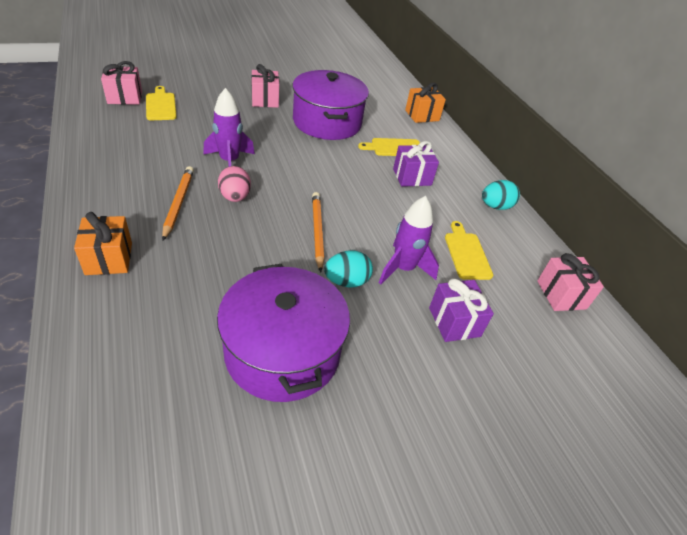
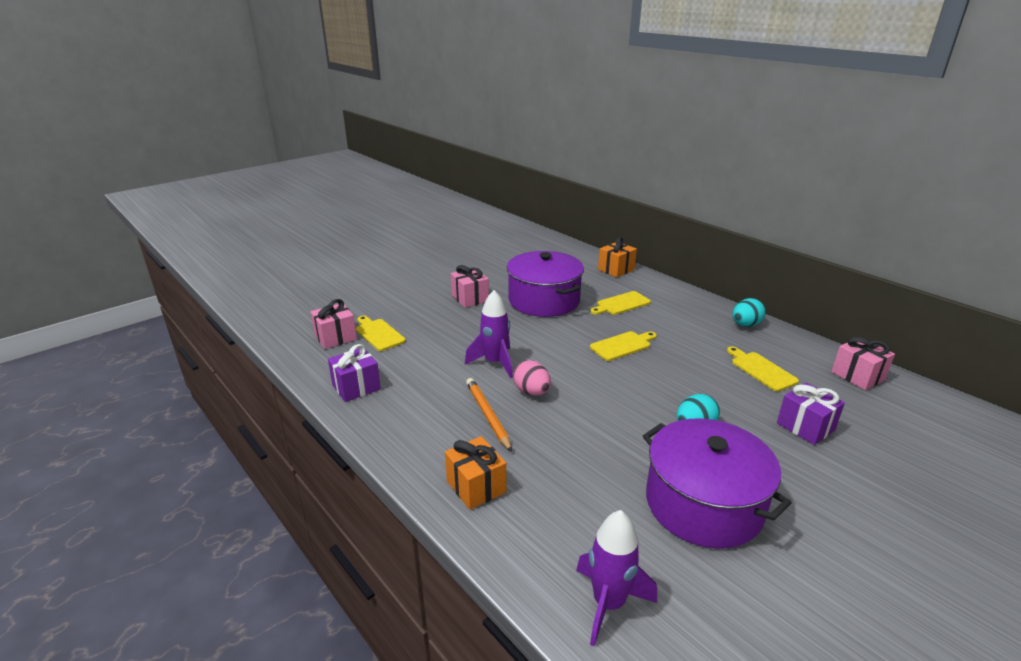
camera: 15 degrees left, 15 degrees down
(317, 231) = (630, 395): orange pencil -> none
(356, 185) = (622, 345): none -> yellow cutting board
(403, 268) = (727, 400): purple rocket -> purple rocket (608, 603)
(412, 177) = (659, 323): purple gift -> purple gift (356, 387)

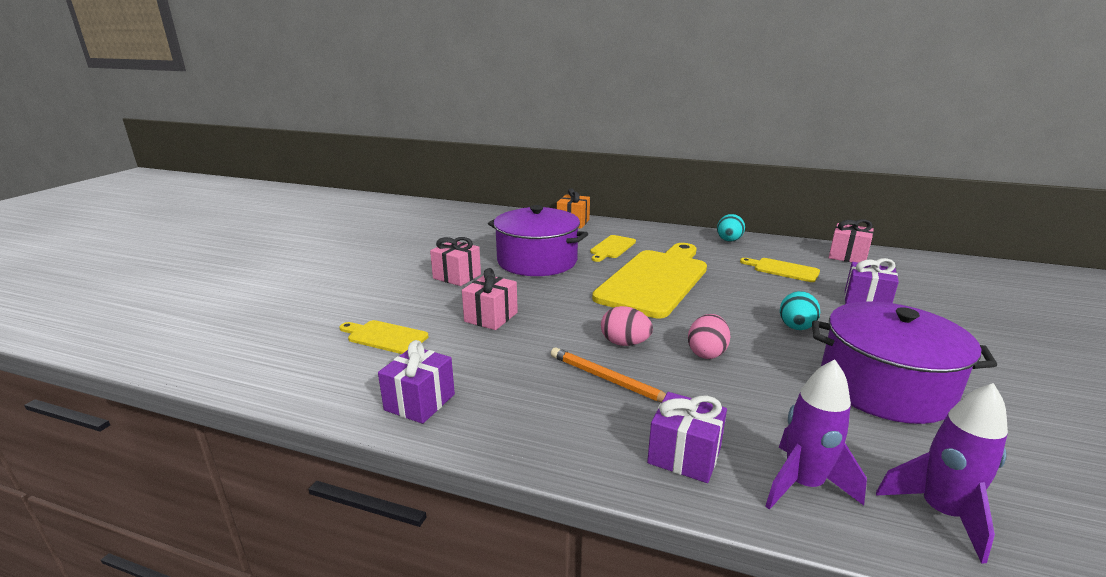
camera: 30 degrees left, 5 degrees down
(335, 337) = (329, 356): pink gift -> pink gift (491, 317)
(476, 486) = (684, 456): orange gift -> purple gift
(495, 363) = (555, 328): purple rocket -> purple rocket (803, 484)
(586, 421) = (706, 353): none -> pink egg
(622, 345) = (655, 280): yellow cutting board -> yellow cutting board, size x2.23

